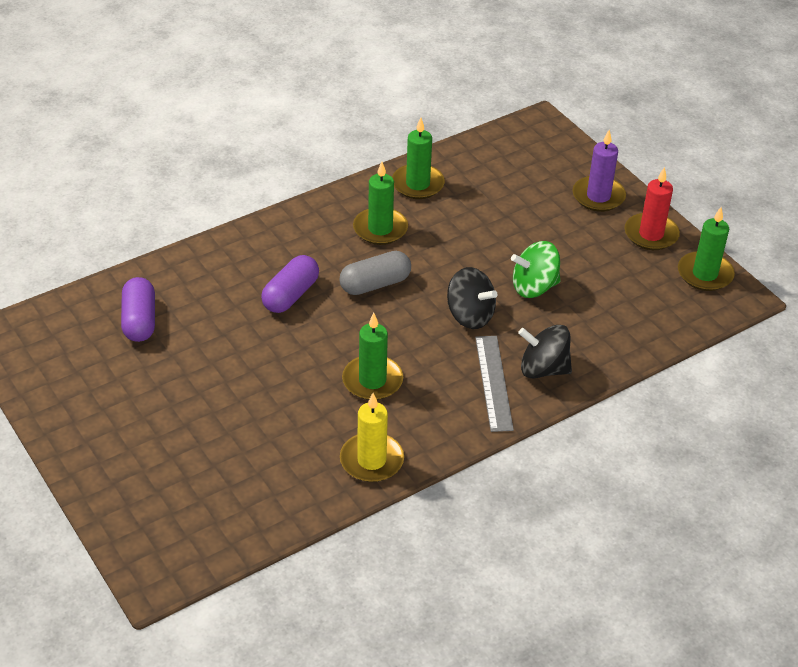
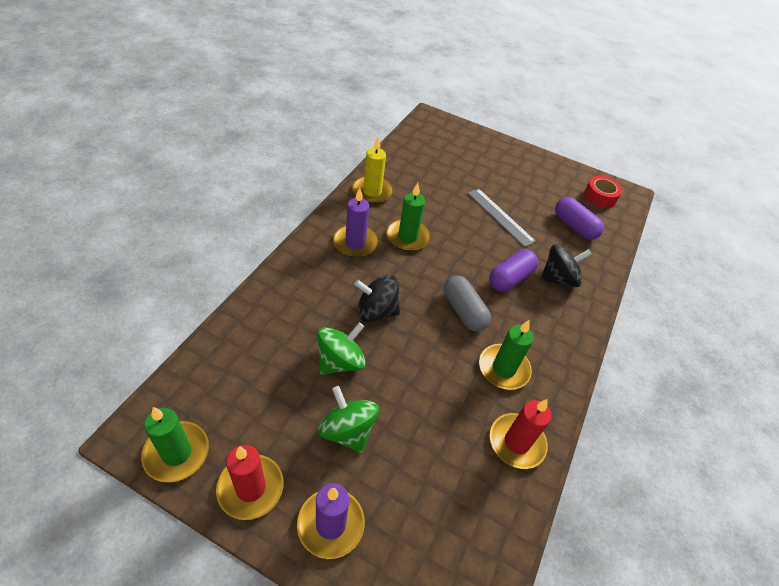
camera: 145 degrees right, 5 degrees up
(50, 344) = (599, 197): none -> red tape
(291, 295) = (510, 278): purple capsule -> purple capsule turned 45 degrees clockwise
(375, 284) = (463, 311): grey capsule -> grey capsule turned 60 degrees counterclockwise
(417, 184) = (516, 442): green candle -> red candle
(444, 395) = (355, 243): none -> purple candle
(493, 382) = (327, 263): grey ruler -> grey ruler (500, 216)
(543, 369) = (297, 286): black spinning top -> black spinning top (558, 278)
(556, 239) = (347, 431): none -> green spinning top

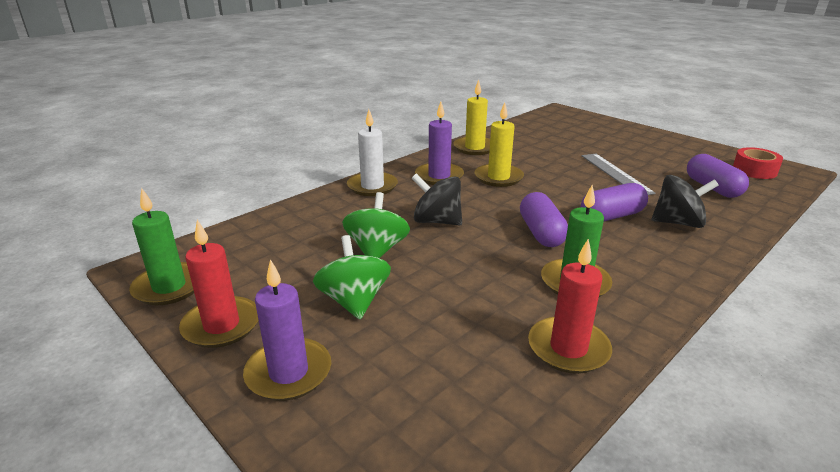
camera: 25 degrees right, 20 degrees down
(300, 269) = (372, 186): none -> white candle
(340, 361) = (377, 250): green spinning top -> green spinning top turned 60 degrees counterclockwise
(407, 237) = (498, 177): green candle -> yellow candle
(463, 311) = (541, 233): grey capsule -> purple capsule

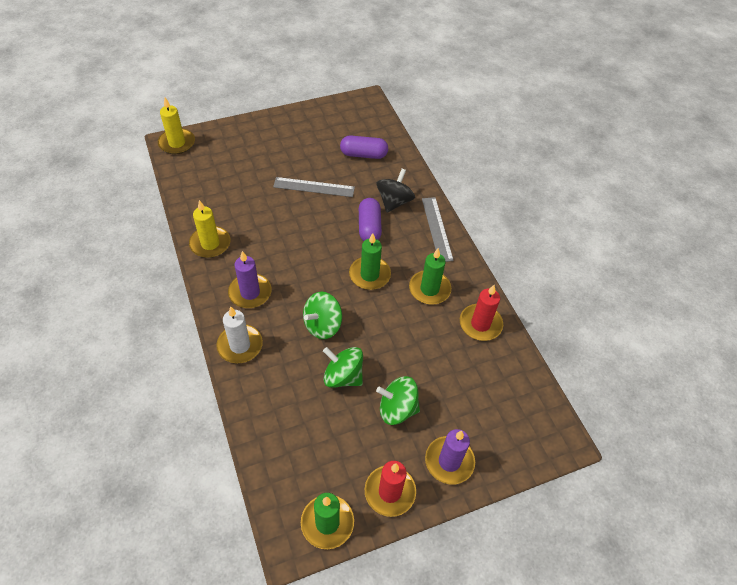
camera: 70 degrees left, 25 degrees up
(437, 221) = (322, 325): black spinning top -> green spinning top
(498, 177) = (277, 256): yellow candle -> yellow candle (177, 143)
(541, 233) = (369, 275): purple capsule -> green candle
(687, 265) = (437, 229): none -> grey ruler
(754, 170) = (354, 117): red tape -> none

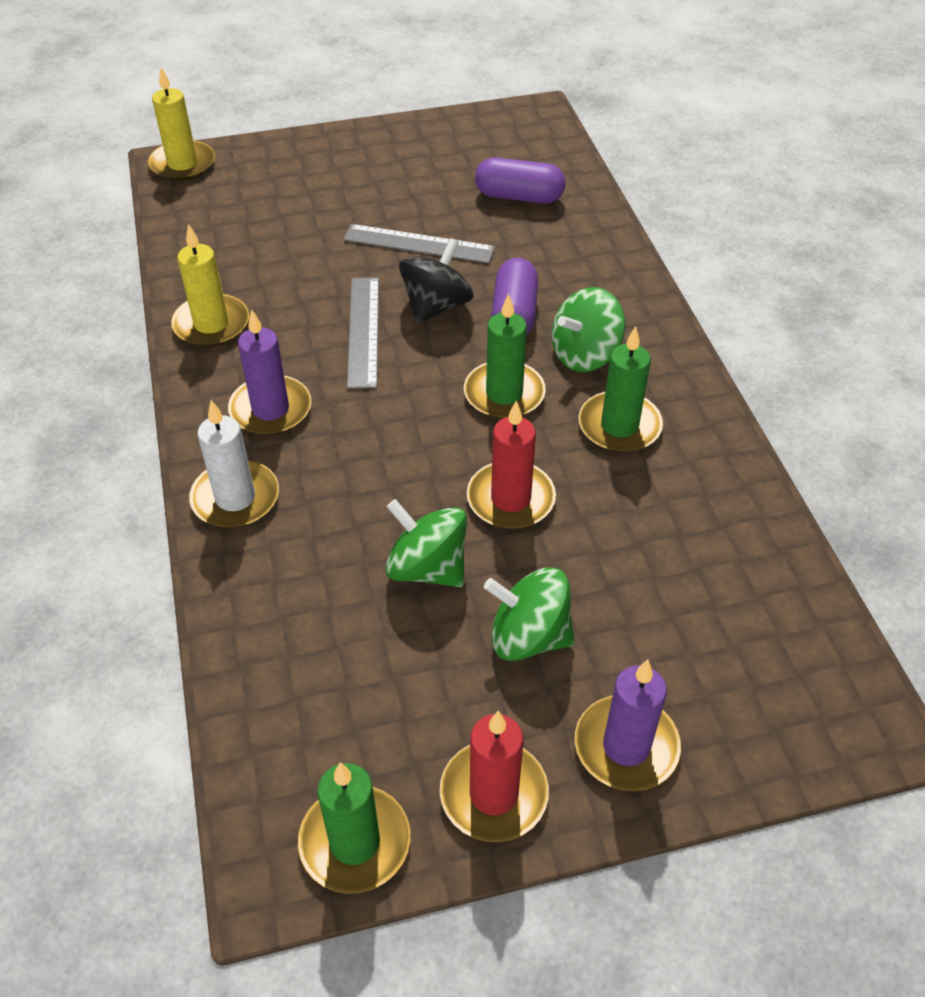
camera: 10 degrees right, 5 degrees down
(322, 325) = (400, 474): green spinning top -> green spinning top (585, 355)
(394, 201) = (567, 275): black spinning top -> black spinning top (436, 306)
(437, 229) = (645, 324): grey ruler -> grey ruler (364, 331)
(480, 324) = (716, 494): red candle -> red candle (510, 499)

